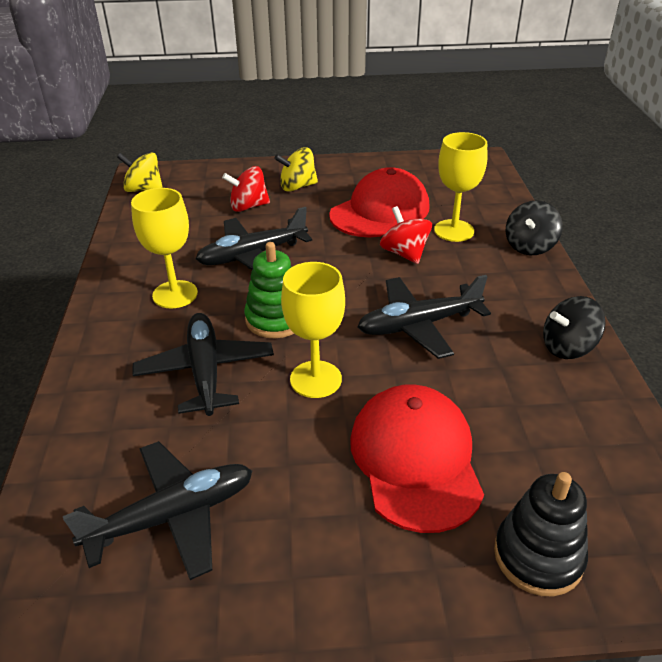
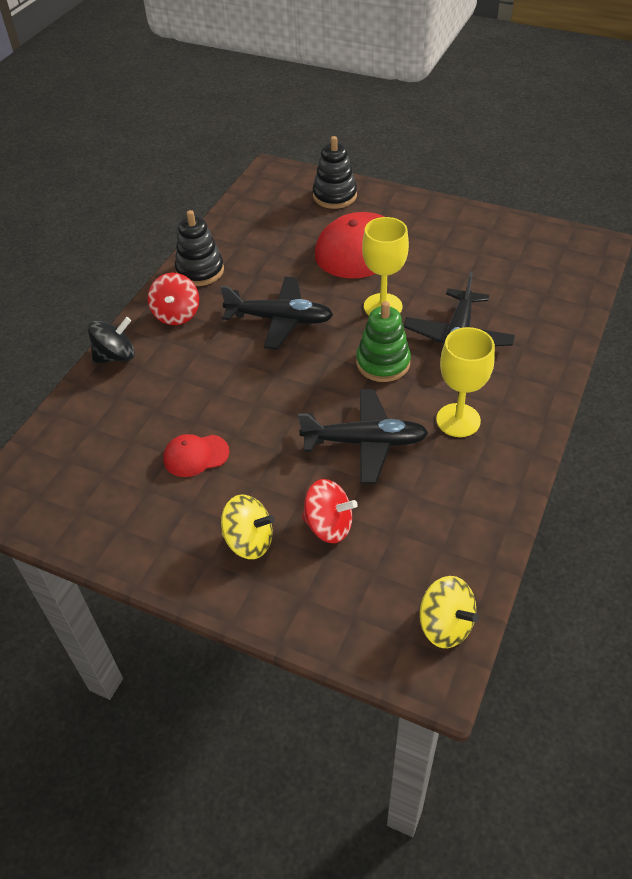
camera: 150 degrees left, 10 degrees up
(173, 516) = (506, 262): black plane -> none
(380, 211) = (196, 455): red cap -> red cap, size x0.51
(404, 253) = (226, 389): red spinning top -> red spinning top (176, 314)
(454, 230) = (155, 399): yellow goblet -> none
(568, 347) = (200, 271): black spinning top -> black stacking toy

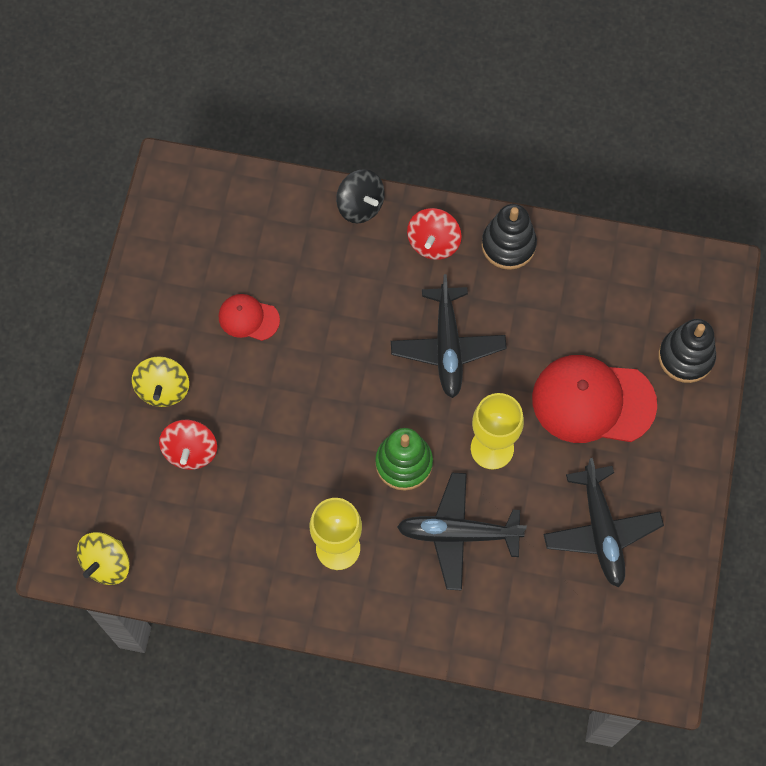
camera: 75 degrees right, 20 degrees up
(176, 314) = (433, 243): red spinning top -> red spinning top turned 60 degrees counterclockwise
(196, 455) = (248, 318): red cap -> red cap turned 45 degrees counterclockwise
(365, 442) = (293, 465): black plane -> black plane (601, 531)

